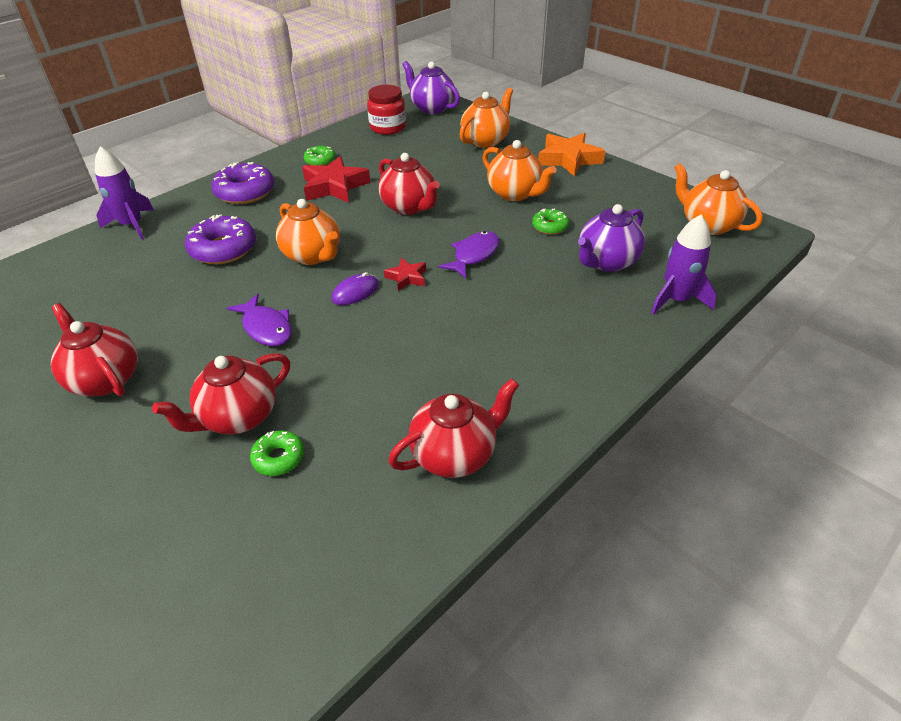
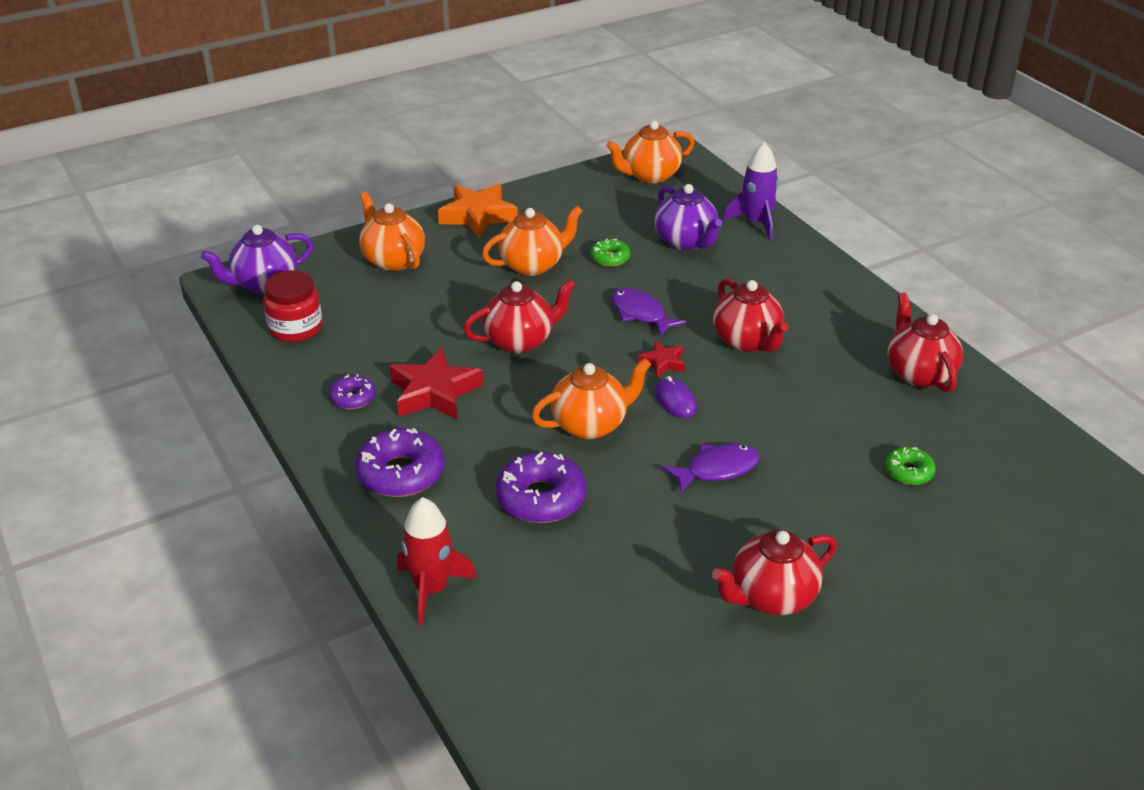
camera: 75 degrees left, 5 degrees down
(132, 225) = (432, 589): purple rocket -> red rocket
(238, 417) = (852, 495): red teapot -> red teapot (747, 341)
(320, 160) = (353, 398): green donut -> purple donut

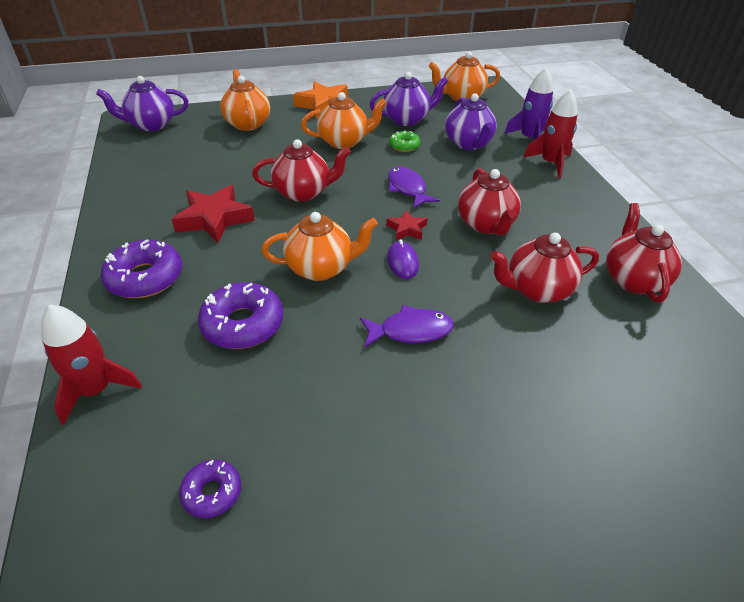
camera: 15 degrees right, 5 degrees up
(296, 328) = (149, 156): red jar -> none
(353, 398) = (152, 212): purple donut -> purple donut (212, 492)
(595, 220) = (407, 119): none -> purple teapot
(771, 597) = (405, 481): red teapot -> red teapot (537, 290)
(791, 252) = (550, 163): none -> red rocket
(908, 472) = (596, 373): green donut -> none

